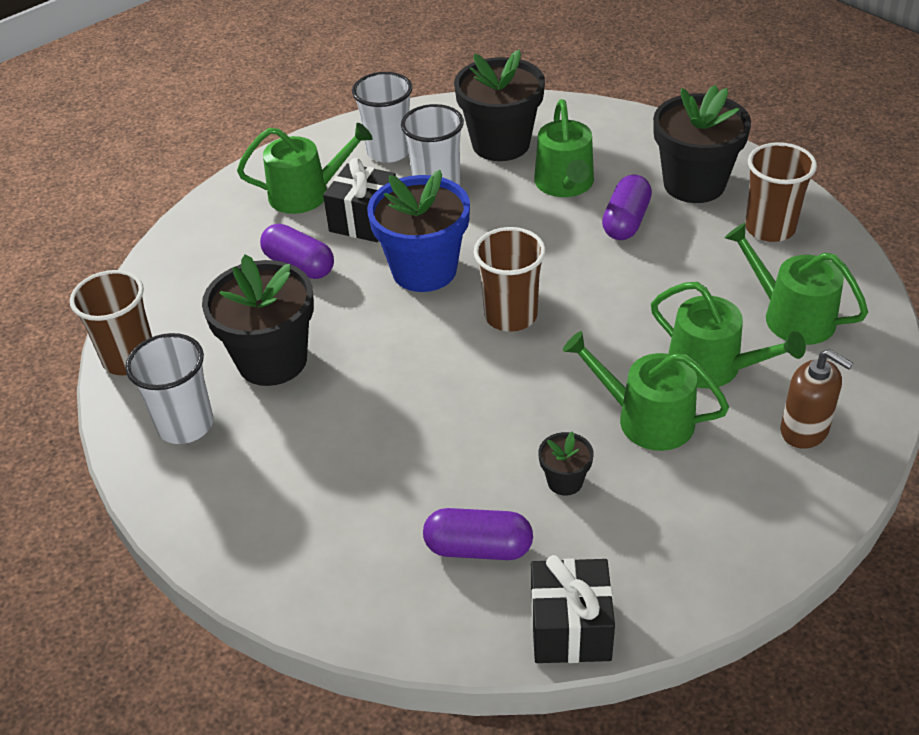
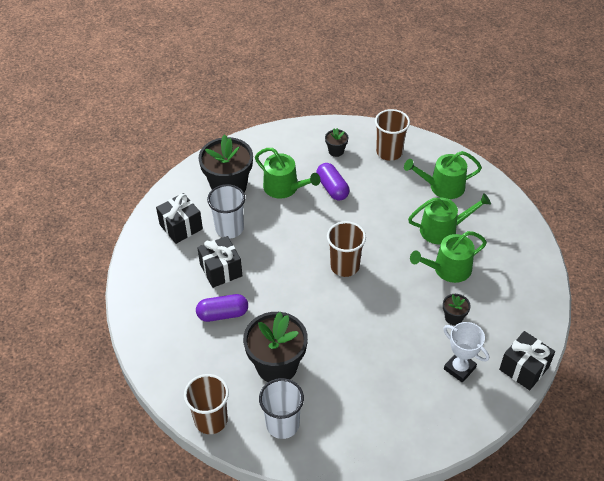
camera: 50 degrees left, 5 degrees up
(307, 193) = (173, 277): green watering can -> none
(389, 151) = (181, 227): white cup -> black gift
(424, 270) = (281, 273): blue flower pot -> none
(478, 547) = (459, 368): purple capsule -> white trophy
(694, 184) = (336, 151): black flower pot -> black flower pot, size x0.46
(804, 430) = (501, 231): brown soap dispenser -> none

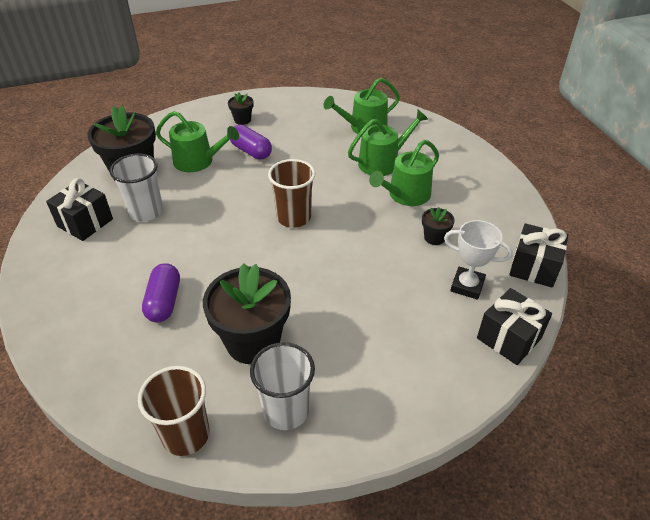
camera: 20 degrees left, 5 degrees down
(221, 270) = (148, 255): black gift -> black gift (509, 338)
(223, 314) = (164, 301): purple capsule -> purple capsule turned 60 degrees counterclockwise
(389, 152) = (298, 111): brown cup -> none

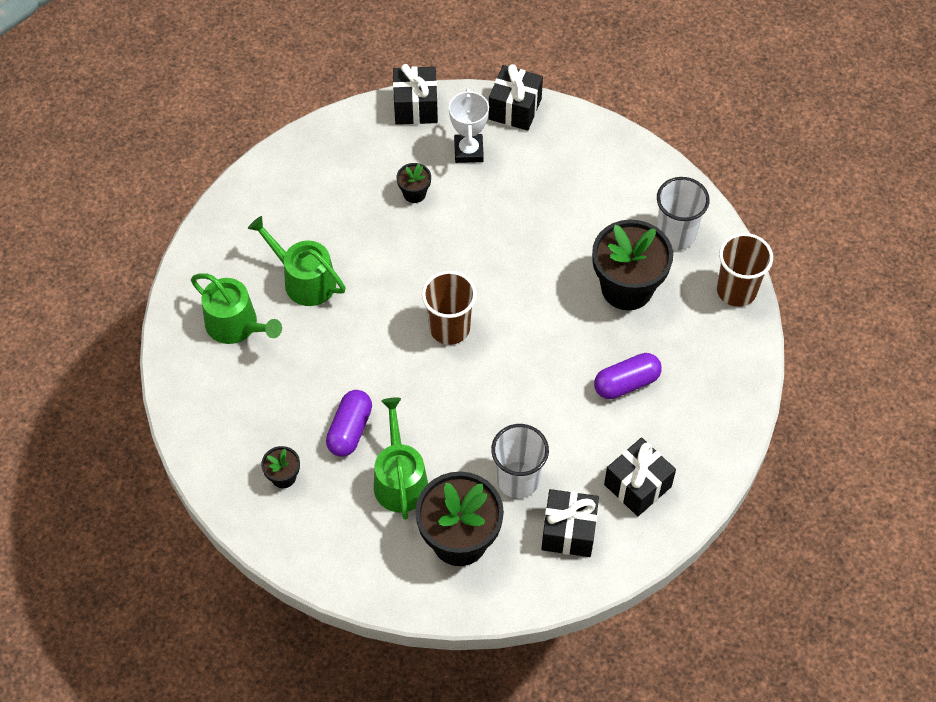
camera: 115 degrees left, 15 degrees up
(77, 272) = (637, 485): none -> black gift
(405, 195) = (357, 238): green watering can -> none

